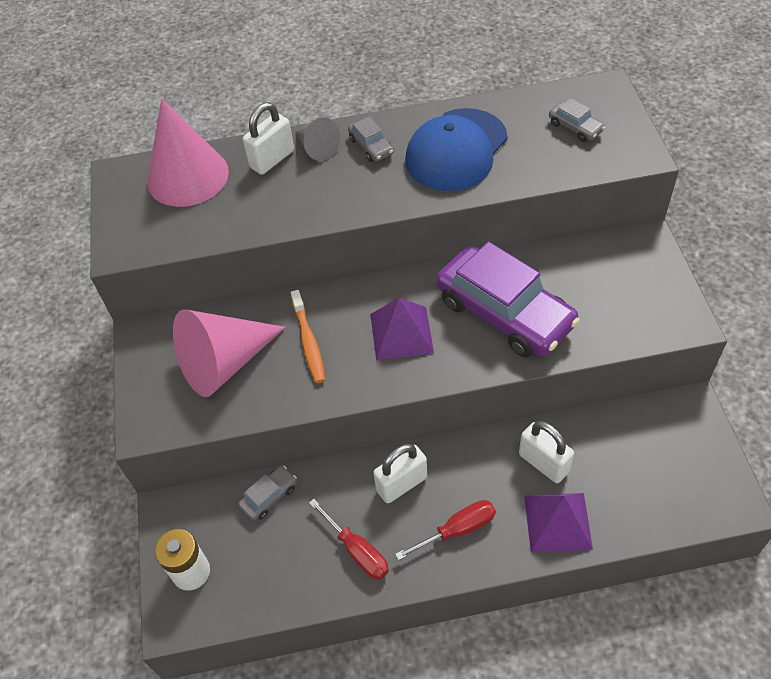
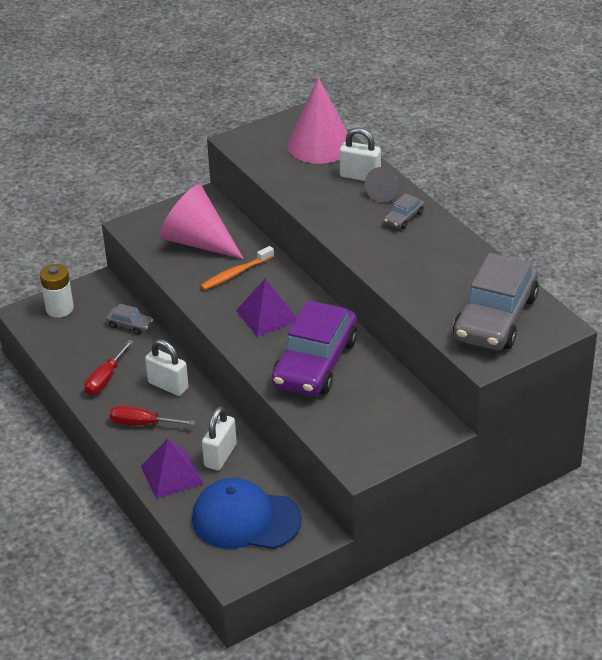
camera: 65 degrees right, 15 degrees down
(456, 150) = (426, 261): blue cap -> blue cap (245, 519)
(457, 530) = (142, 424): red screwdriver -> red screwdriver turned 150 degrees clockwise
(575, 127) = (495, 318): grey car -> grey car, size x2.41

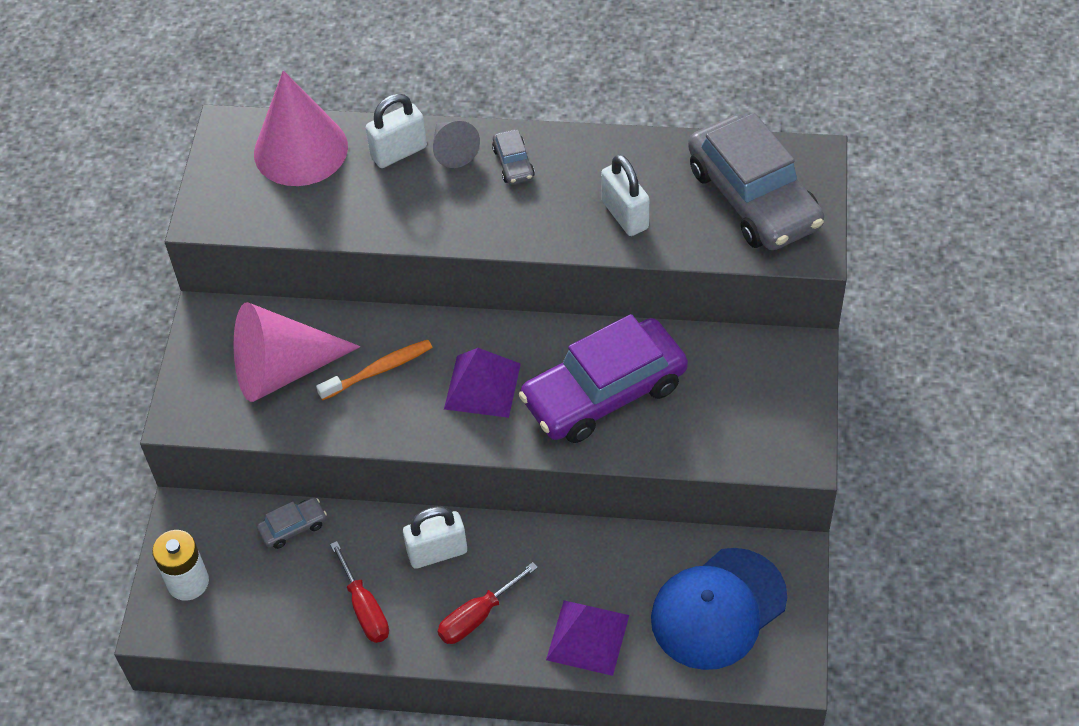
camera: 50 degrees left, 15 degrees up
(220, 456) = (599, 572): white padlock -> white padlock (625, 215)
(235, 274) = (379, 370): orange toothbrush -> orange toothbrush turned 120 degrees counterclockwise
(315, 363) = (604, 392): purple car -> purple car turned 90 degrees clockwise

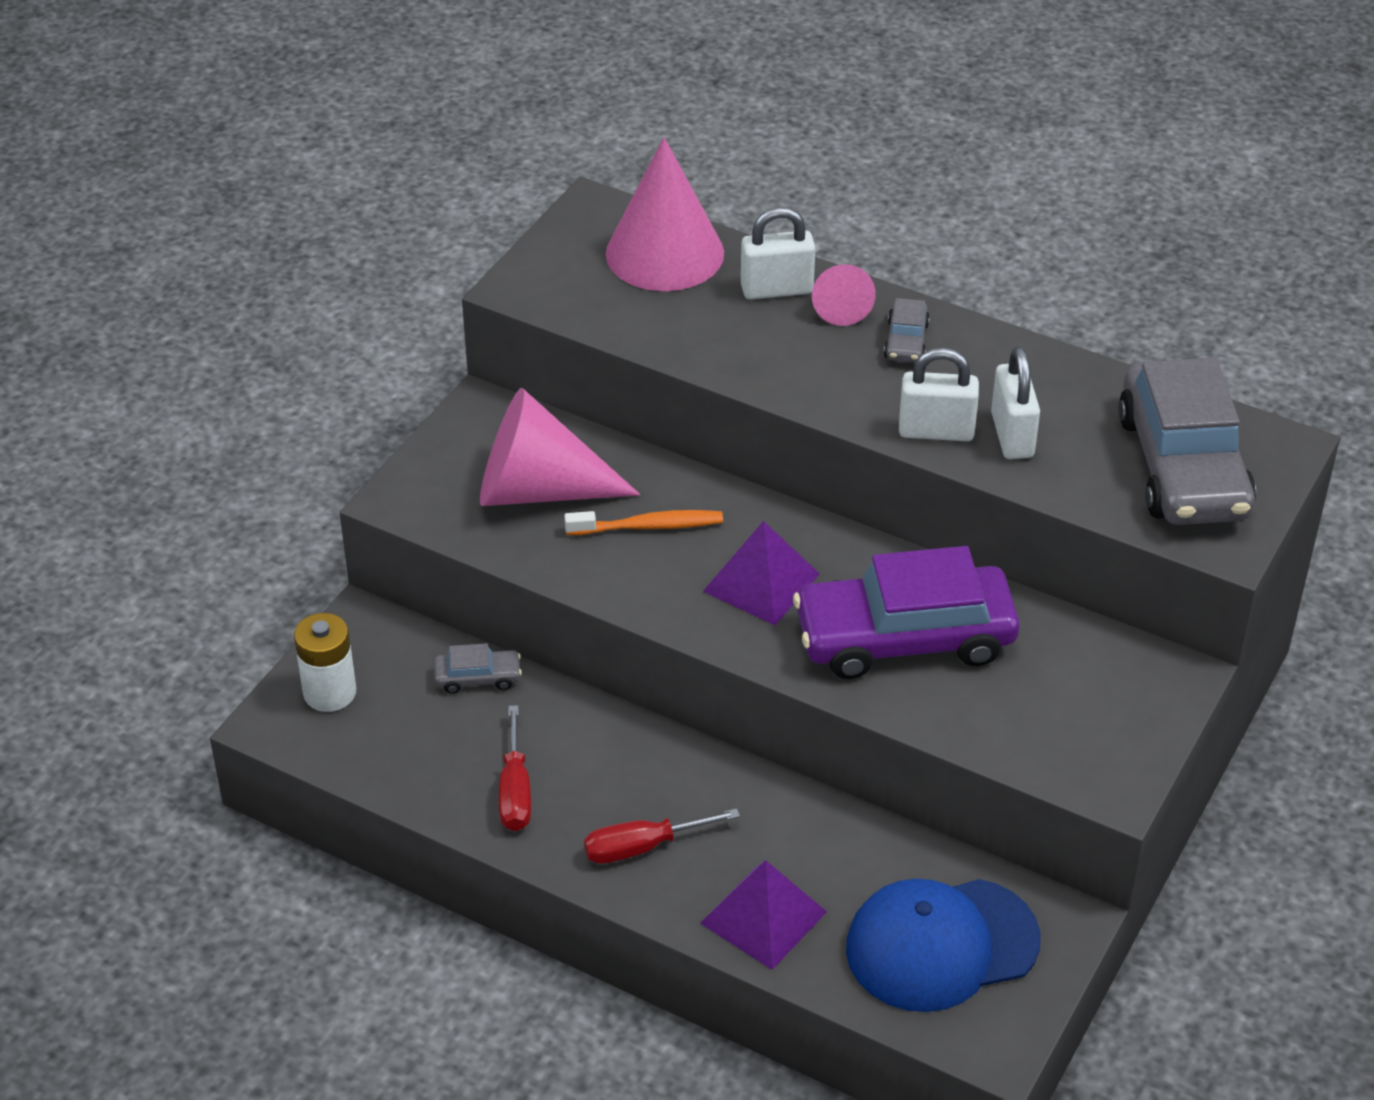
camera: 20 degrees right, 10 degrees down
(437, 552) = (631, 762): white padlock -> white padlock (936, 431)
(452, 150) = (841, 306): grey cone -> pink cone

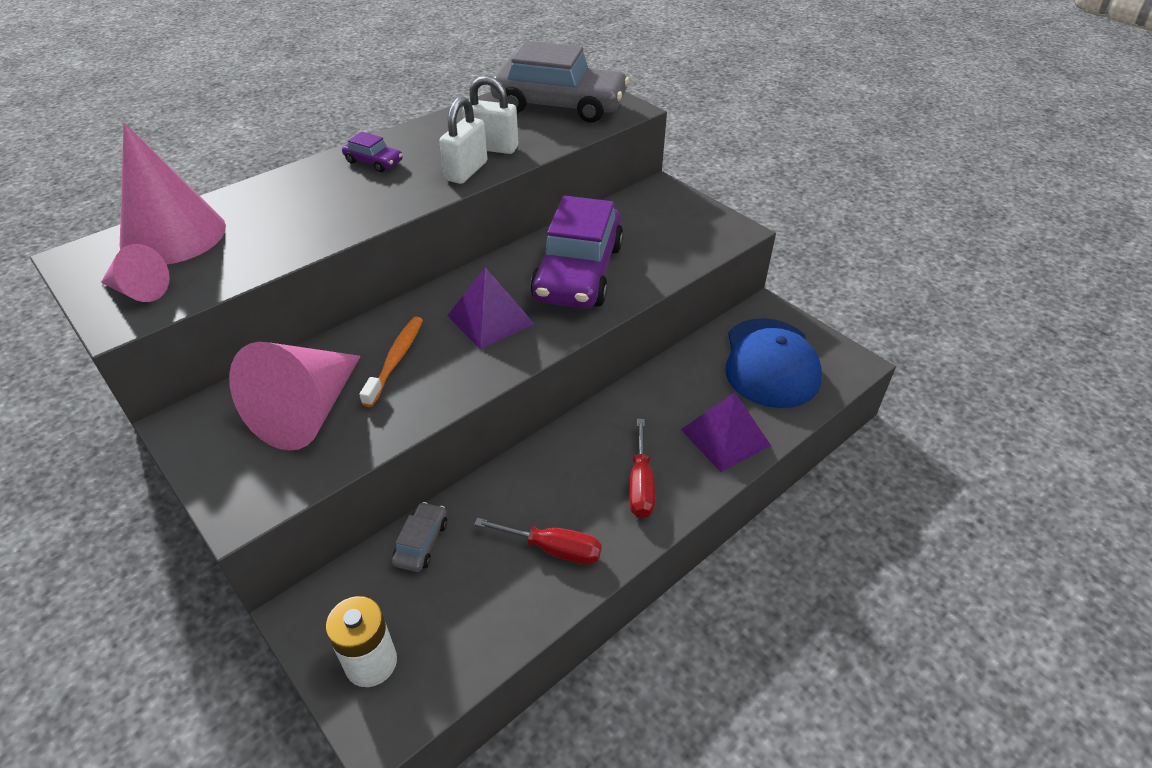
camera: 70 degrees left, 0 degrees up
(776, 289) = (270, 197): white padlock -> none
(841, 306) = (315, 177): pink cone -> pink cone (139, 291)
(906, 341) = (374, 162): grey car -> purple car

